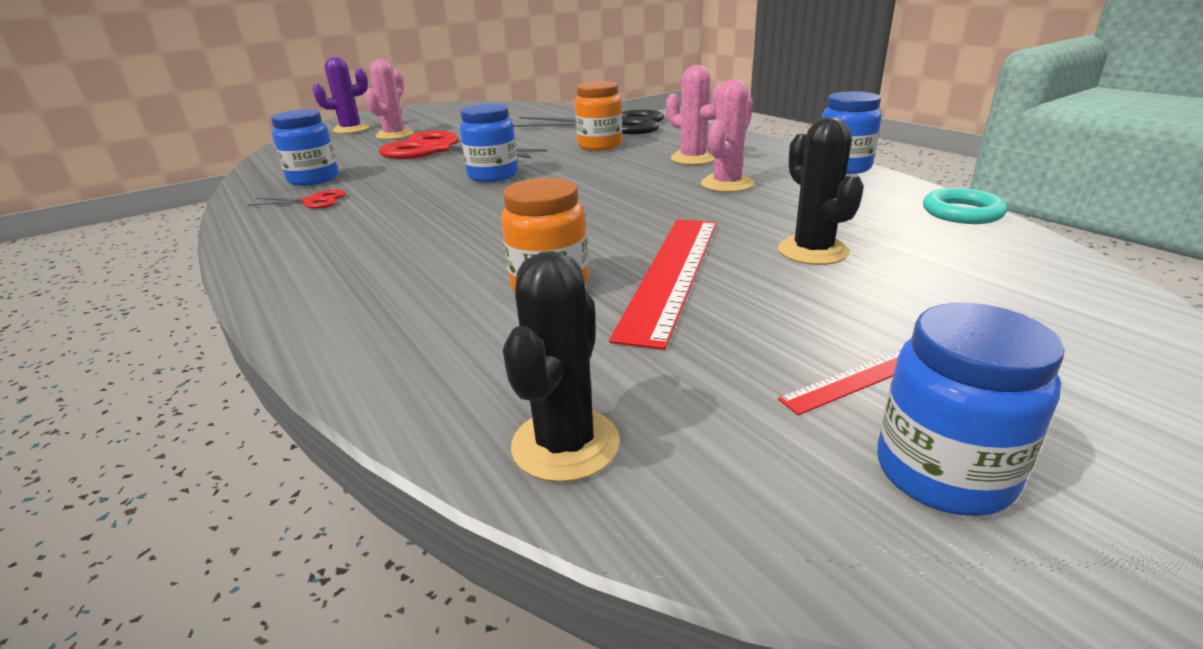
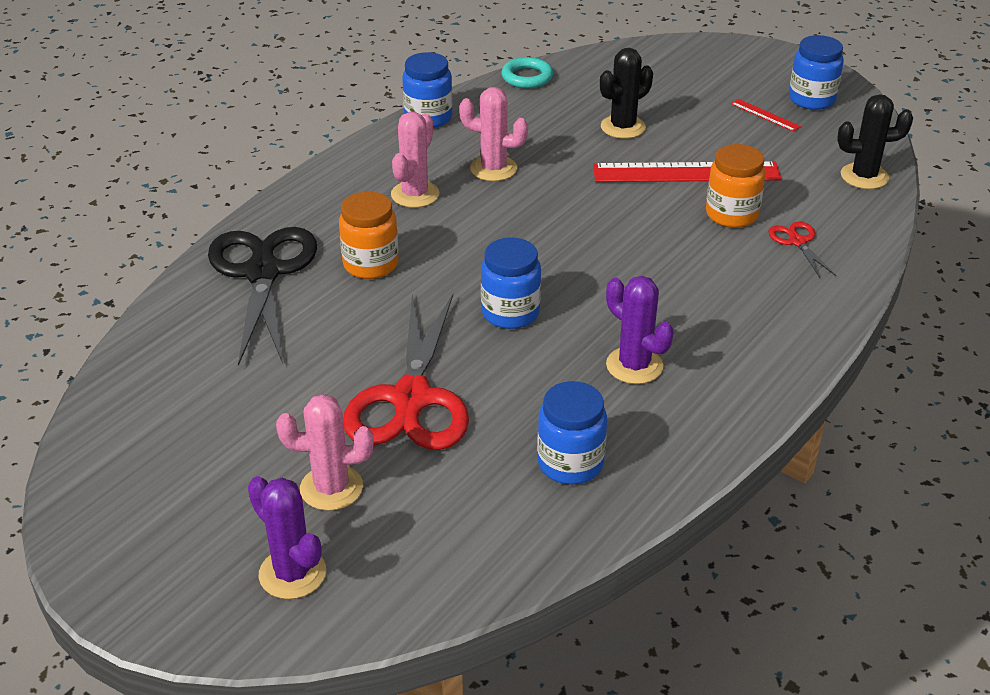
camera: 110 degrees left, 10 degrees up
(313, 201) = (641, 419): red scissors -> red scissors (797, 242)
(371, 206) = (634, 366): none -> purple cactus

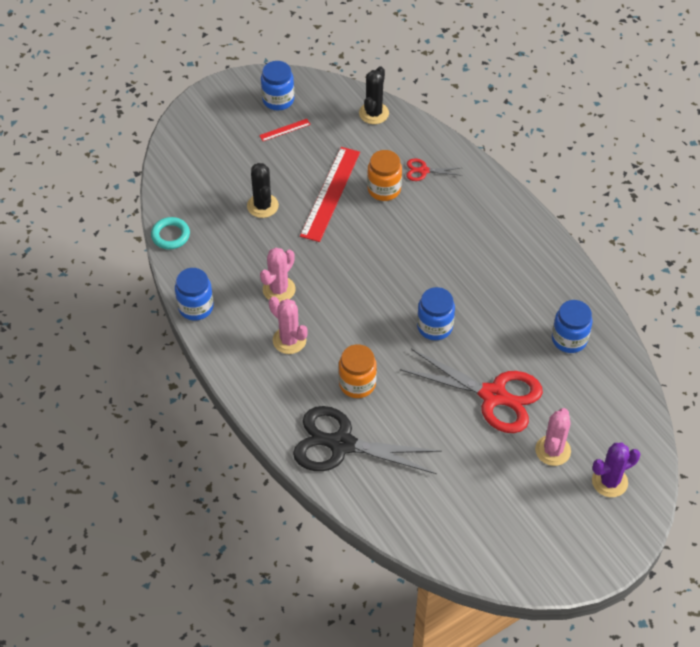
camera: 70 degrees left, 15 degrees up
(634, 366) = (503, 285): purple cactus -> none

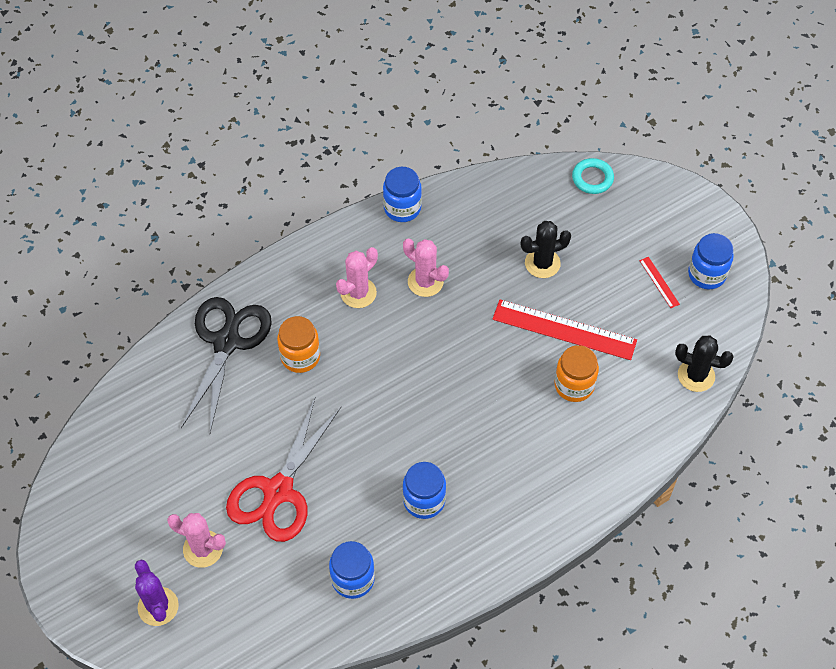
camera: 90 degrees right, 5 degrees up
(170, 235) = (497, 181): turquoise ring -> turquoise ring (592, 178)
(423, 171) = (606, 429): red scissors -> none
(434, 327) = (373, 434): blue jar -> blue jar (424, 500)

